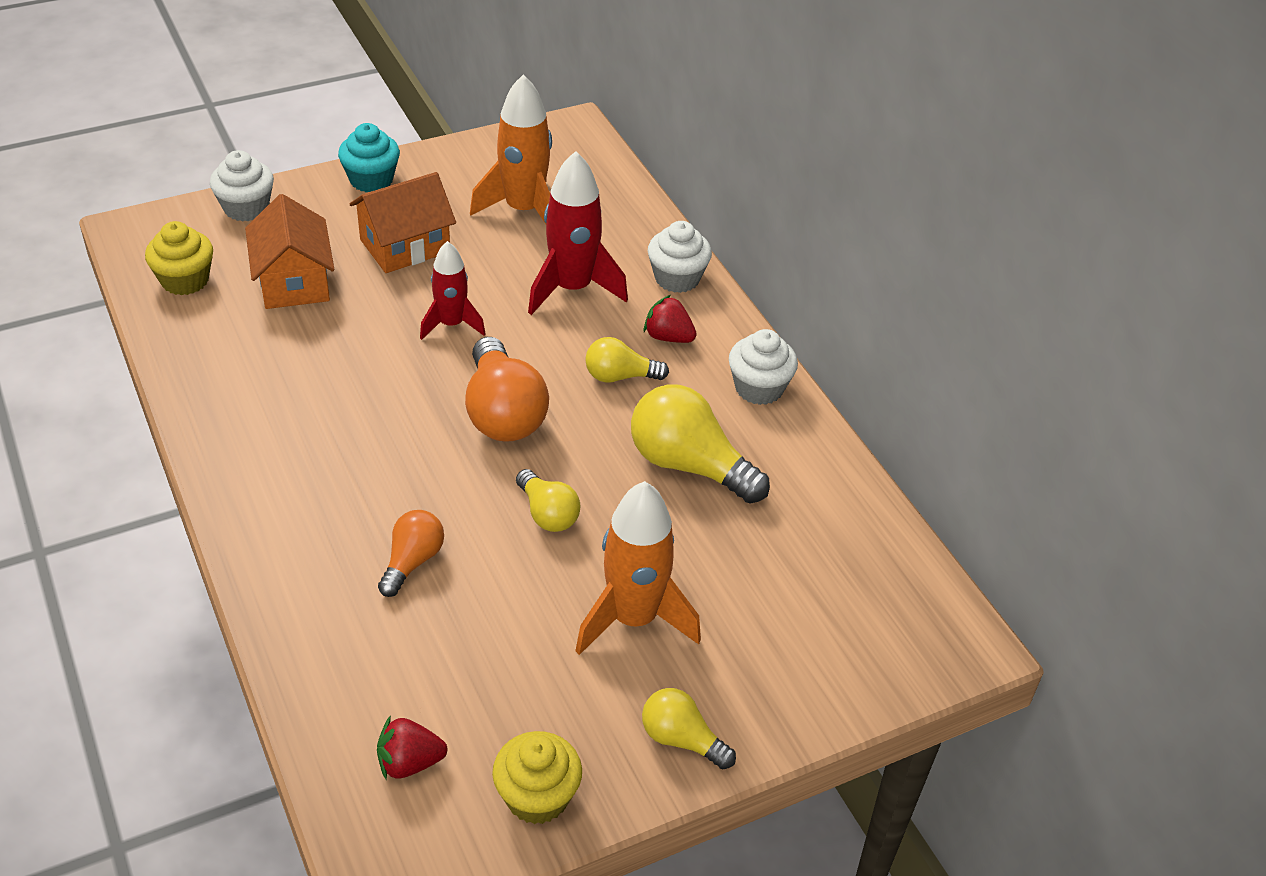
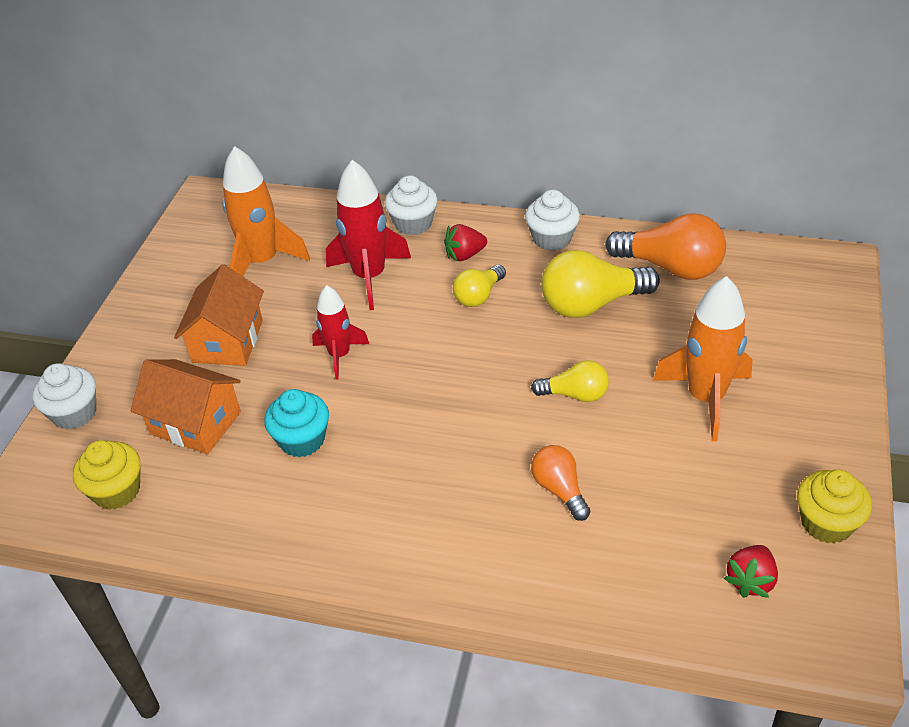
camera: 45 degrees left, 0 degrees up
(371, 180) = (131, 325): turquoise cupcake -> turquoise cupcake (302, 440)
(503, 413) = (457, 371): orange light bulb -> orange light bulb (671, 267)
(681, 739) = (825, 425): yellow light bulb -> none

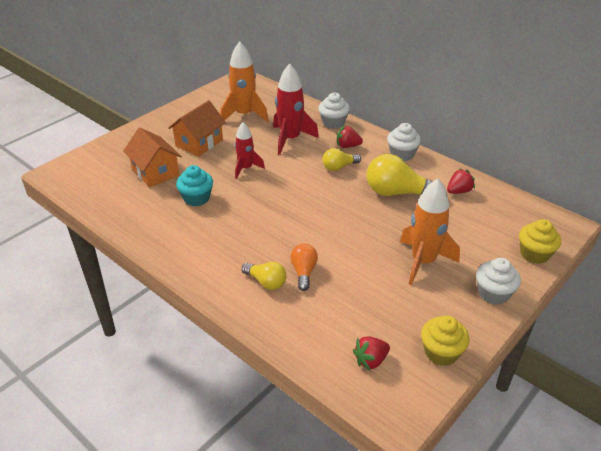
camera: 25 degrees right, 5 degrees down
(74, 413) = (108, 148): white cupcake -> white cupcake (493, 293)
(117, 491) = (98, 186): yellow cupcake -> yellow cupcake (534, 254)
(575, 394) = (351, 231): yellow light bulb -> yellow light bulb (266, 282)
(671, 267) = (459, 191): orange light bulb -> red strawberry

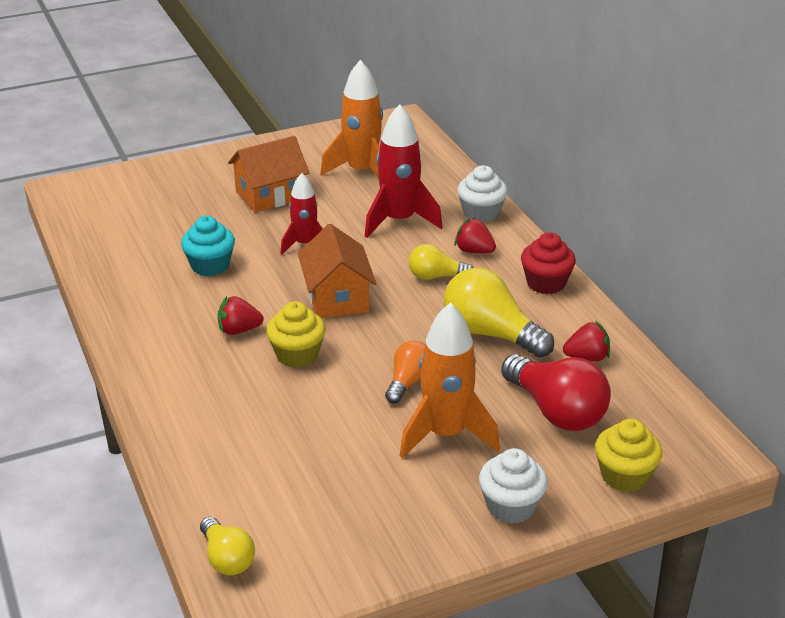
camera: 25 degrees right, 5 degrees down
(155, 172) = (184, 219): orange house -> orange house (337, 298)
(266, 282) = (214, 394): yellow light bulb -> yellow light bulb (227, 559)
(304, 272) = (271, 397): orange light bulb -> orange light bulb (408, 382)
(370, 360) = (266, 529): red strawberry -> red strawberry (239, 330)
(402, 154) = (546, 283): white cupcake -> red cupcake
(441, 352) = (368, 553): yellow cupcake -> yellow cupcake (297, 355)
(469, 228) = (556, 411): none -> red light bulb

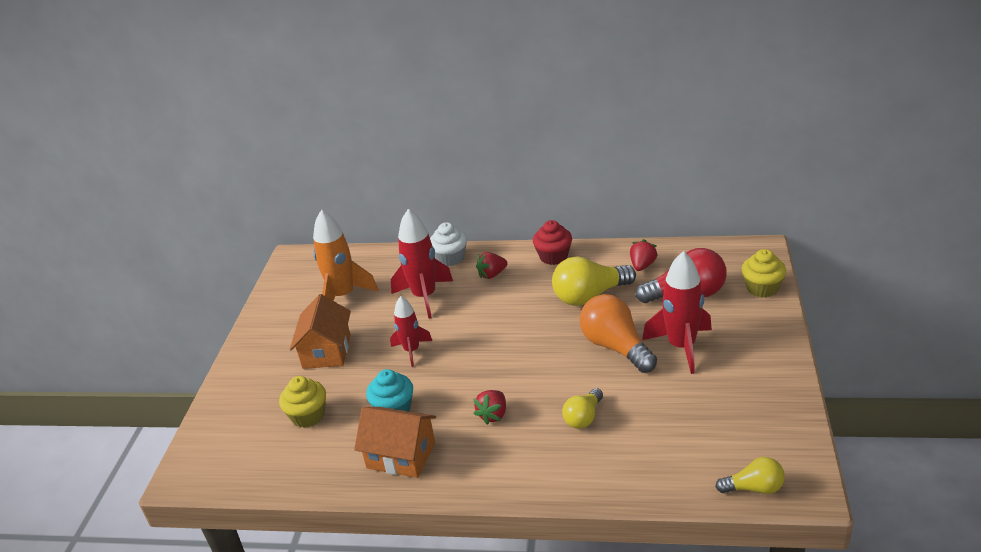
camera: 55 degrees left, 0 degrees up
(297, 355) = (547, 392): yellow cupcake -> yellow cupcake (308, 416)
(337, 298) = (493, 353): orange house -> orange house (401, 455)
(408, 382) = (615, 347): orange light bulb -> orange light bulb, size x1.74
(436, 276) = (507, 300): yellow light bulb -> yellow light bulb (583, 417)
(446, 434) = (681, 346): orange rocket -> red rocket
(511, 506) = (766, 341): white cupcake -> none

